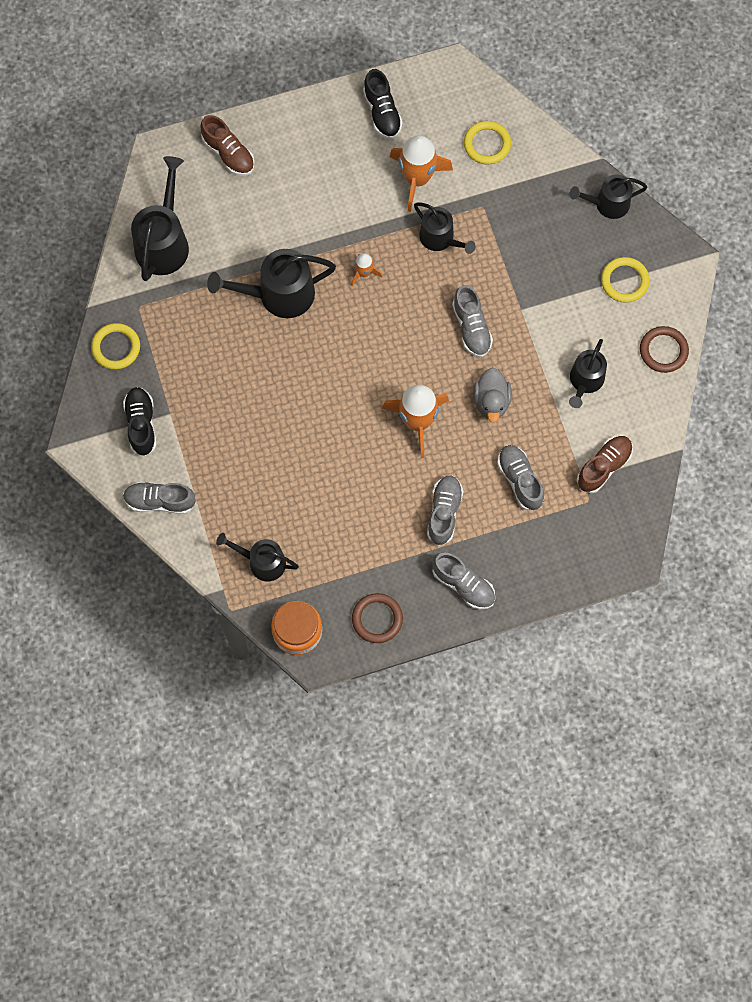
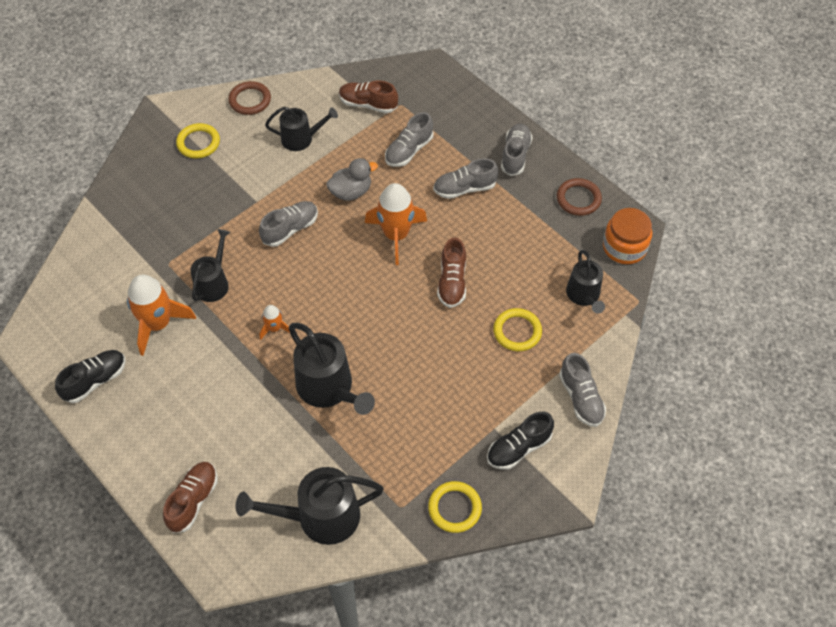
camera: 115 degrees left, 15 degrees down
(337, 448) = (452, 282): none -> brown shoe
(487, 144) = (100, 283): yellow ring -> yellow ring (517, 331)
(607, 204) = (129, 177): black watering can -> none

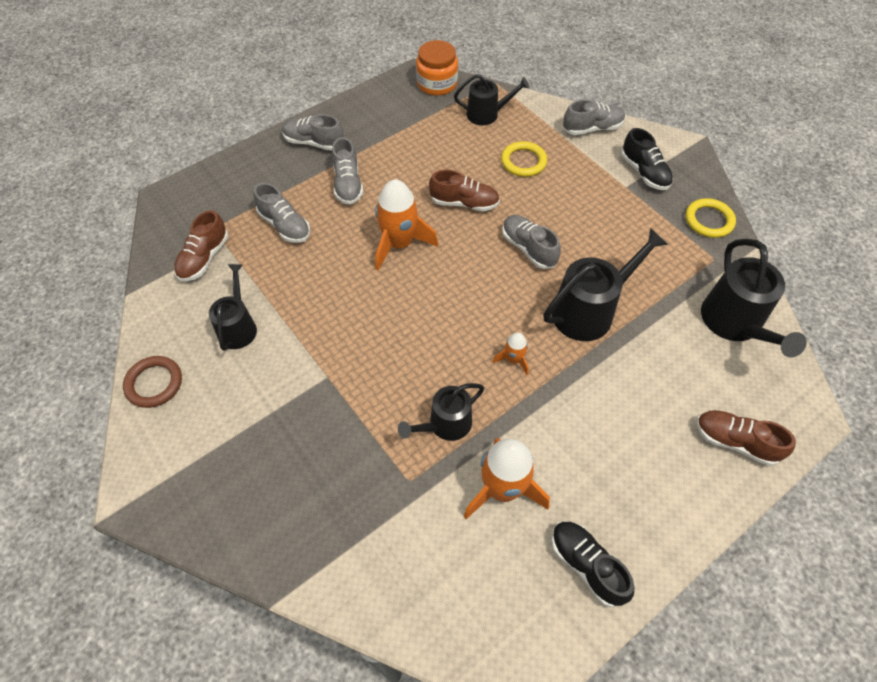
camera: 85 degrees left, 0 degrees up
(198, 143) = (211, 447): yellow ring -> none
(213, 283) = (445, 424): black watering can -> black watering can turned 60 degrees counterclockwise
(290, 229) = (375, 341): grey shoe -> grey shoe (528, 248)
(351, 192) = (332, 280): grey duck -> none
(578, 199) = (377, 105): brown ring -> none

